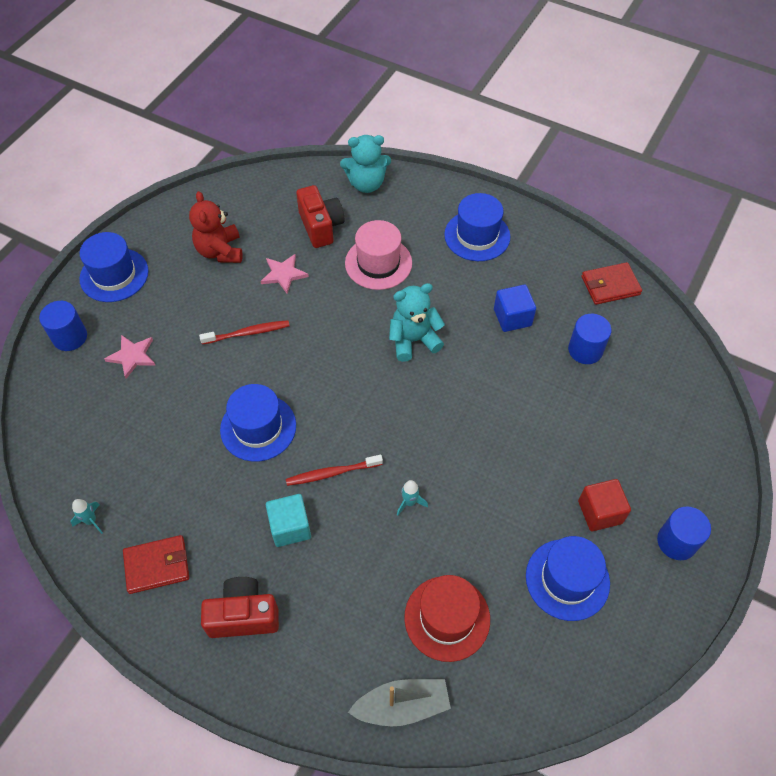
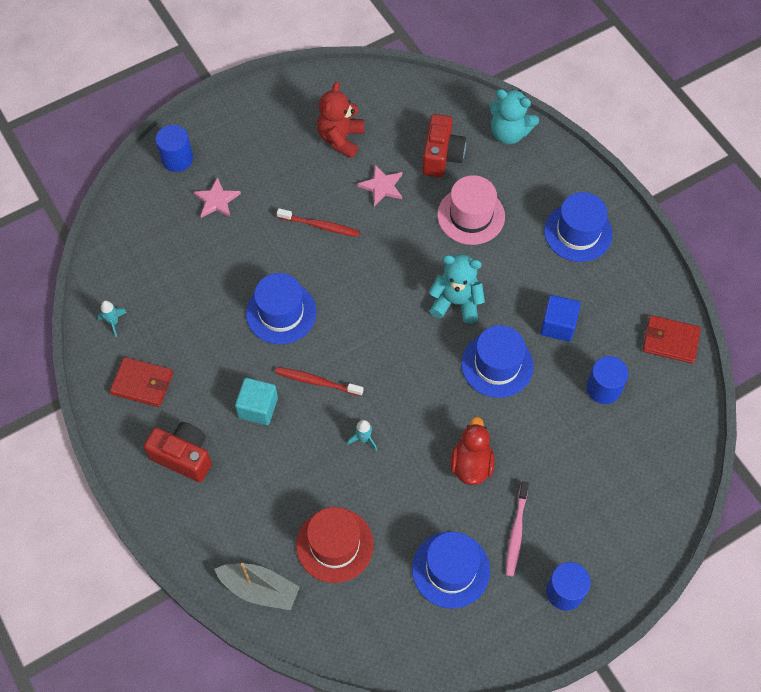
camera: 30 degrees right, 5 degrees up
(114, 275) = (241, 119): blue hat -> blue hat (497, 365)
(520, 473) = (471, 464): none -> red duck
(600, 512) = (516, 532): red cube -> pink toothbrush

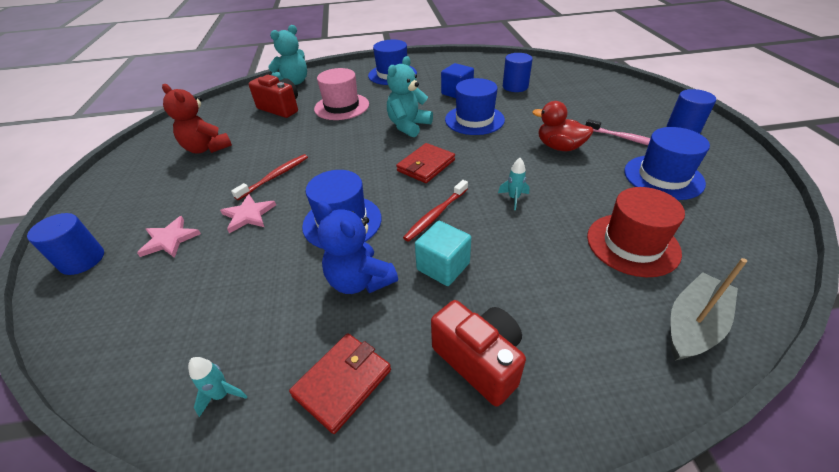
camera: 65 degrees left, 20 degrees down
(184, 456) = (479, 360): red camera -> red camera turned 90 degrees clockwise
(224, 356) = (360, 280): none -> blue teddy bear
(382, 186) = (274, 138): pink star -> pink star (248, 215)
(670, 341) = (492, 62): red wallet -> red wallet (426, 165)

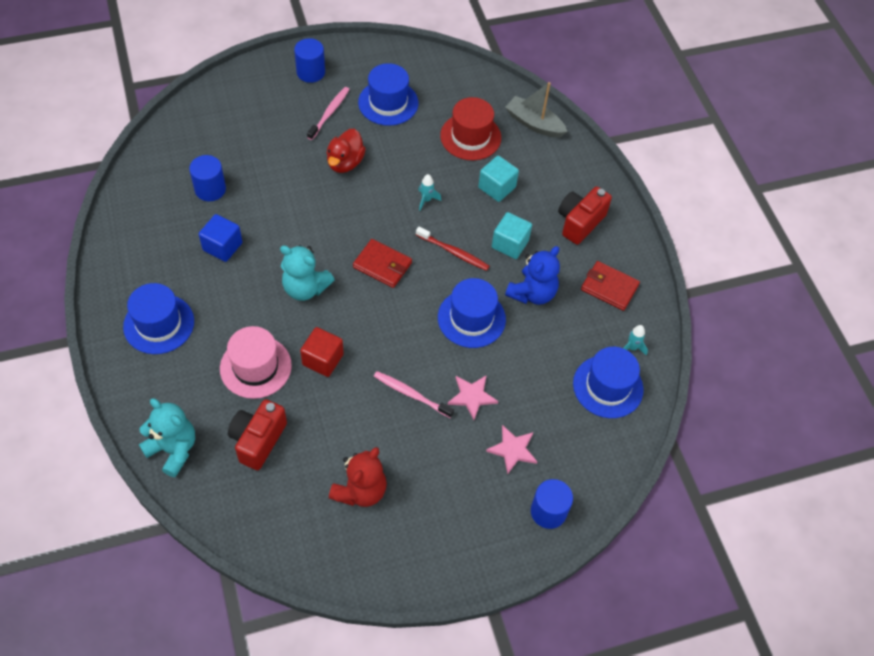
camera: 105 degrees left, 15 degrees up
(275, 177) = (411, 394): red toothbrush -> pink toothbrush
(334, 133) = (323, 359): none -> red cube
(474, 120) = (291, 228): blue hat -> blue hat (608, 386)
(542, 263) = (497, 187): none -> turquoise cube

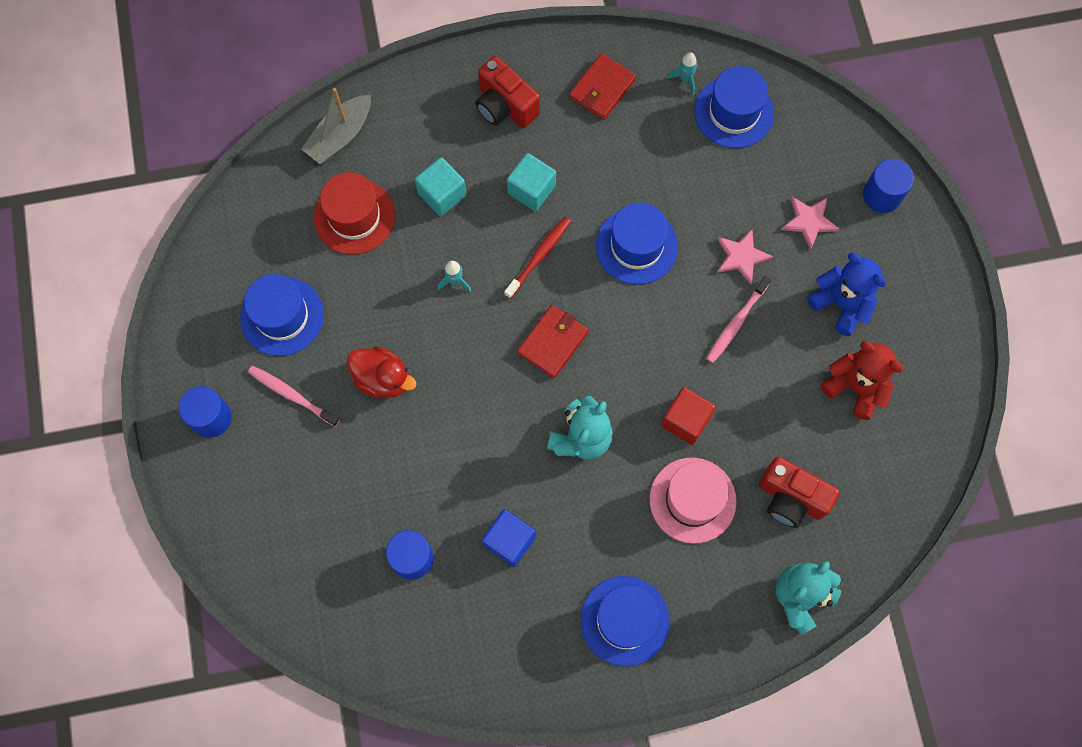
camera: 80 degrees left, 15 degrees up
(532, 293) = (605, 174): blue teddy bear -> blue teddy bear (841, 304)

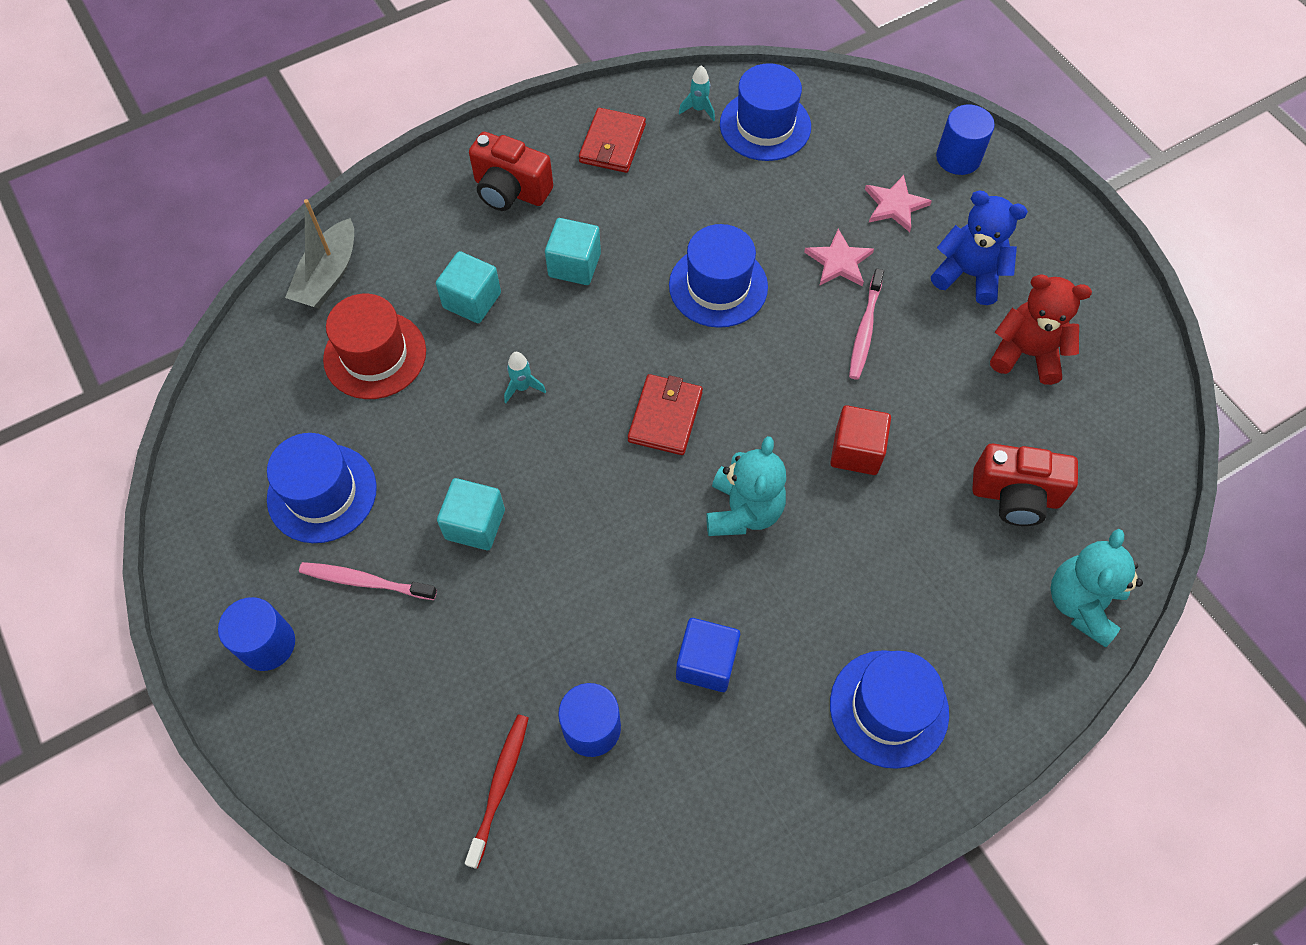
camera: 20 degrees left, 10 degrees down
(383, 379) = (475, 524): red duck -> turquoise cube
(539, 256) = (611, 330): red toothbrush -> red toothbrush (500, 786)
(692, 500) = (904, 537): pink hat -> none

